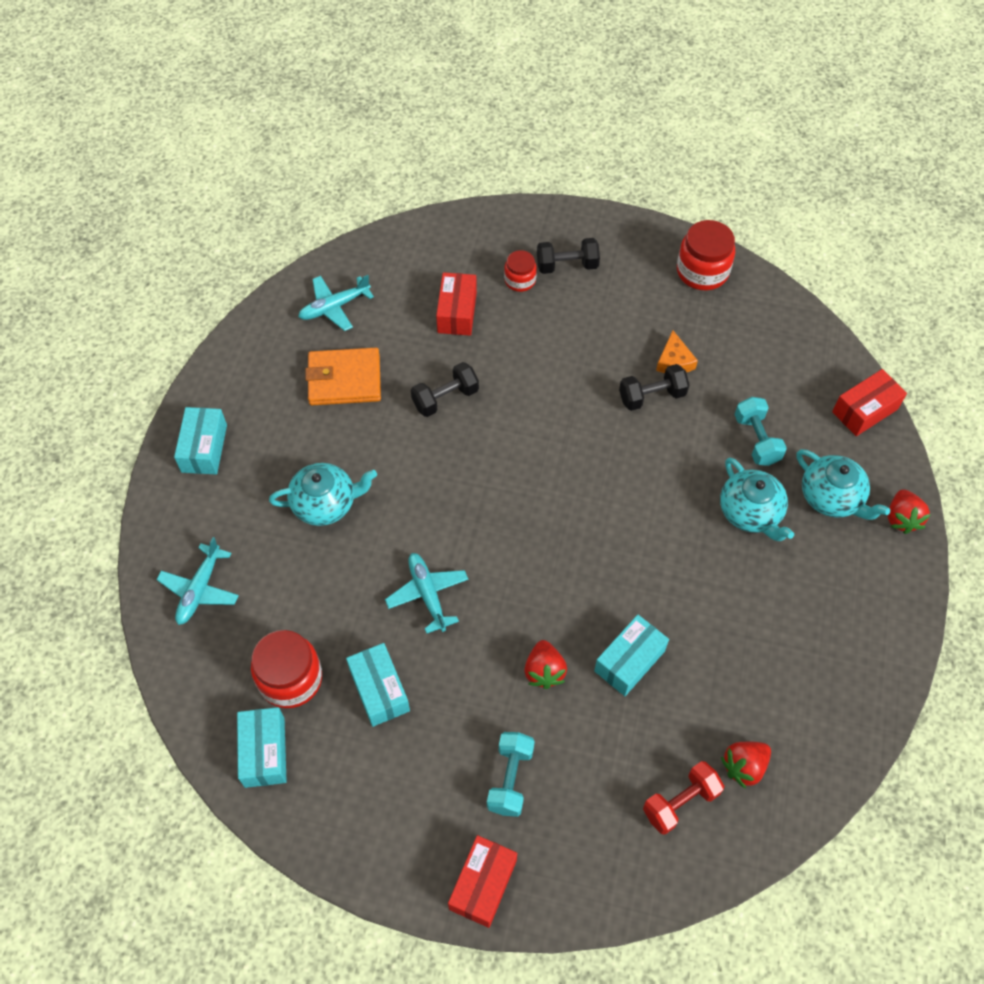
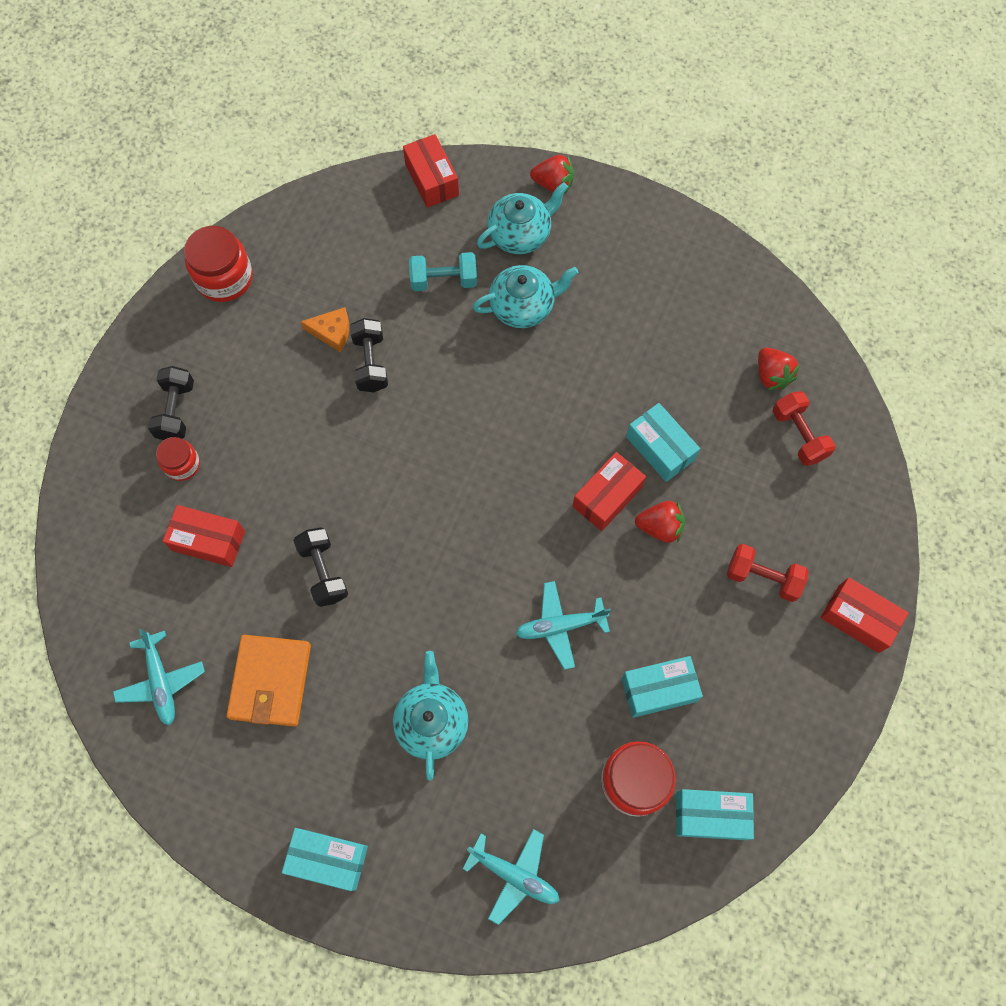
camera: 80 degrees left, 10 degrees up
(510, 779) = (762, 577): turquoise dumbbell -> red dumbbell
(565, 618) = (607, 497): none -> red box

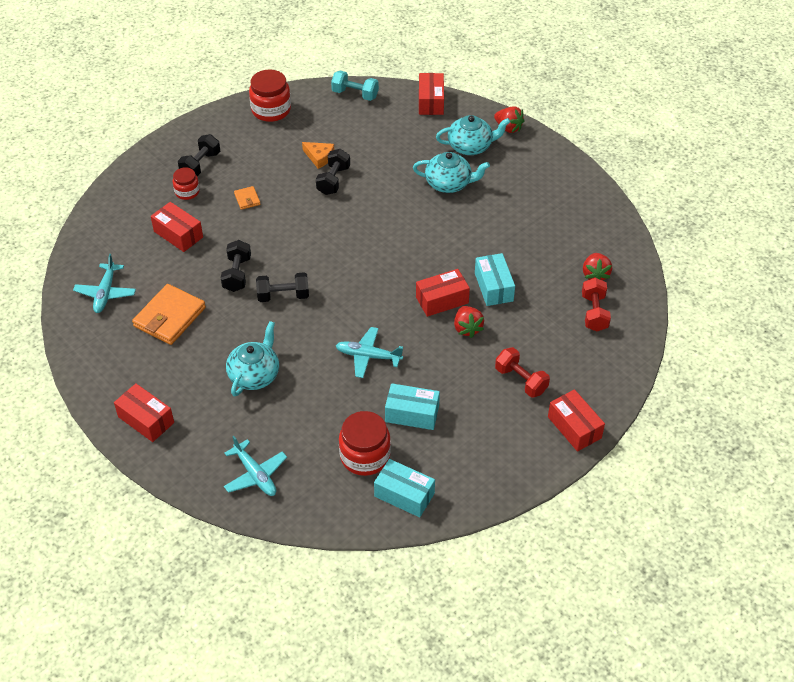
camera: 25 degrees right, 20 degrees down
(271, 442) = (247, 199): none -> orange wallet
(328, 859) = (146, 420): turquoise box -> red box
(403, 579) = (283, 296): none -> black dumbbell
(444, 280) = (406, 154): turquoise dumbbell -> turquoise dumbbell (355, 94)
(660, 527) = (467, 328): red strawberry -> red strawberry turned 45 degrees clockwise

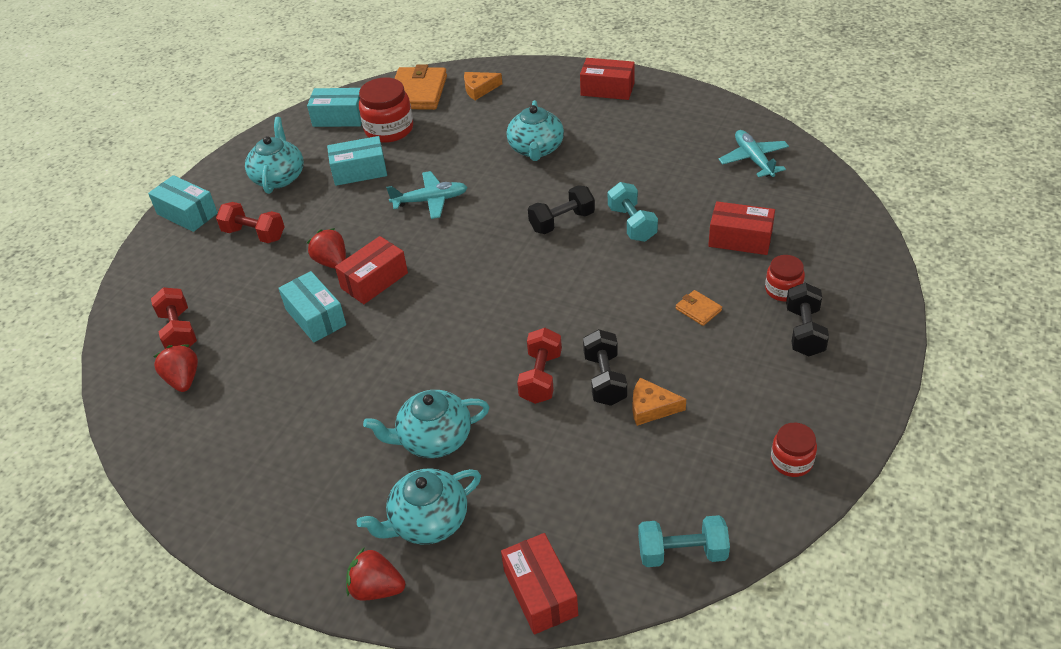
camera: 160 degrees right, 5 degrees down
(170, 317) = (665, 163): orange wallet -> orange wallet (417, 92)
(237, 274) = (632, 224): black dumbbell -> turquoise dumbbell
(255, 475) = (479, 89): turquoise plane -> orange cheese
(271, 110) = (791, 461): red jar -> red jar, size x0.59
(369, 194) = (541, 377): none -> red dumbbell
(484, 437) = (279, 177): none -> turquoise teapot
(574, 427) = (187, 214): red box -> turquoise box

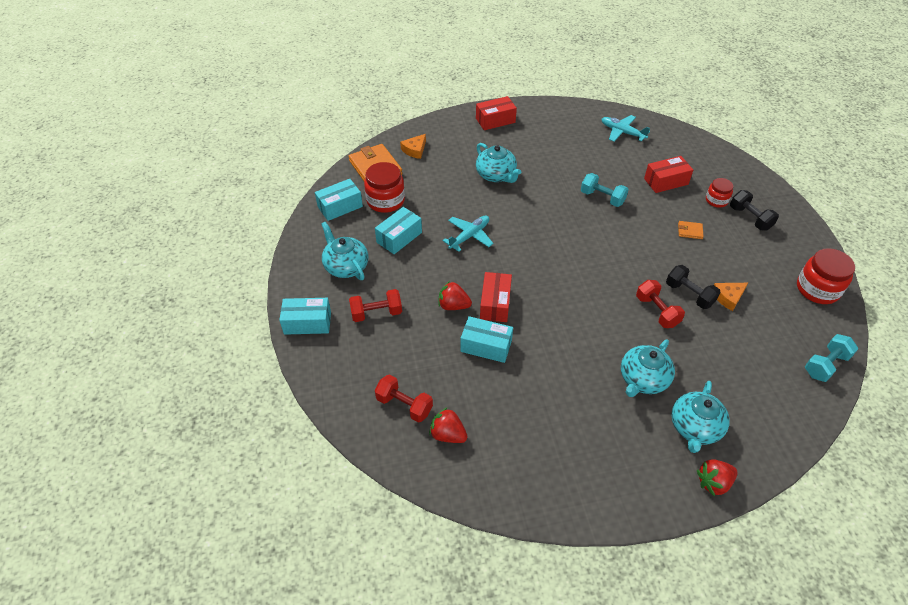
camera: 40 degrees left, 5 degrees up
(540, 593) = (791, 428): red box -> none
(562, 222) = (563, 214): black dumbbell -> none
(791, 461) = (817, 289): red jar -> red jar, size x1.69

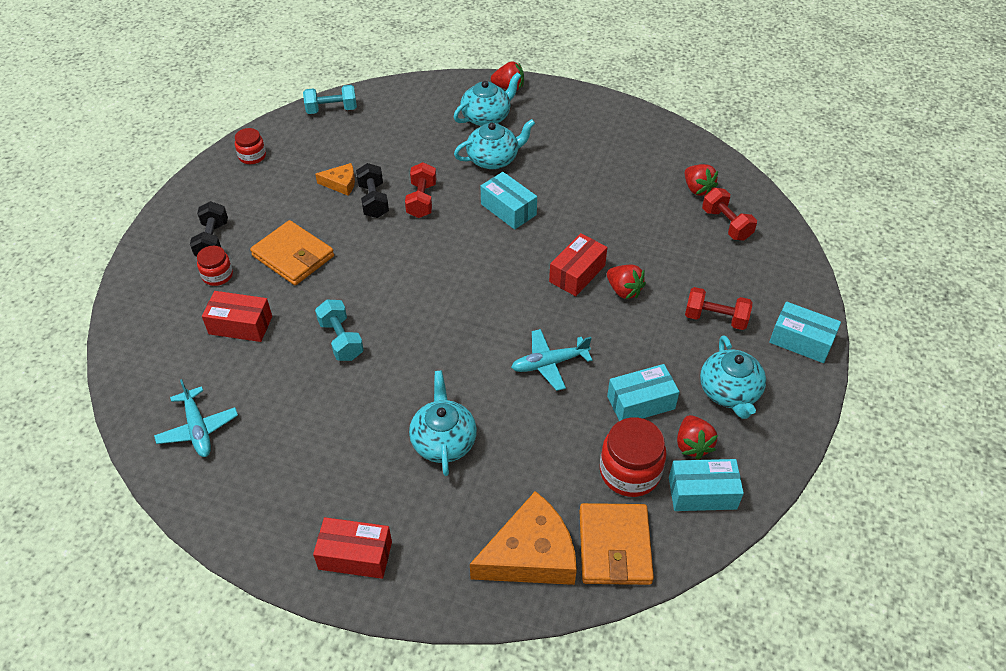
camera: 150 degrees left, 0 degrees up
(356, 227) = (692, 445): none -> red strawberry
(415, 150) = (530, 554): orange cheese -> orange cheese, size x1.99
(486, 346) = (616, 239): turquoise box -> turquoise box (508, 209)
(690, 231) = (293, 256): orange wallet -> orange wallet, size x2.16
(817, 289) = (252, 156): red jar -> red jar, size x0.59

